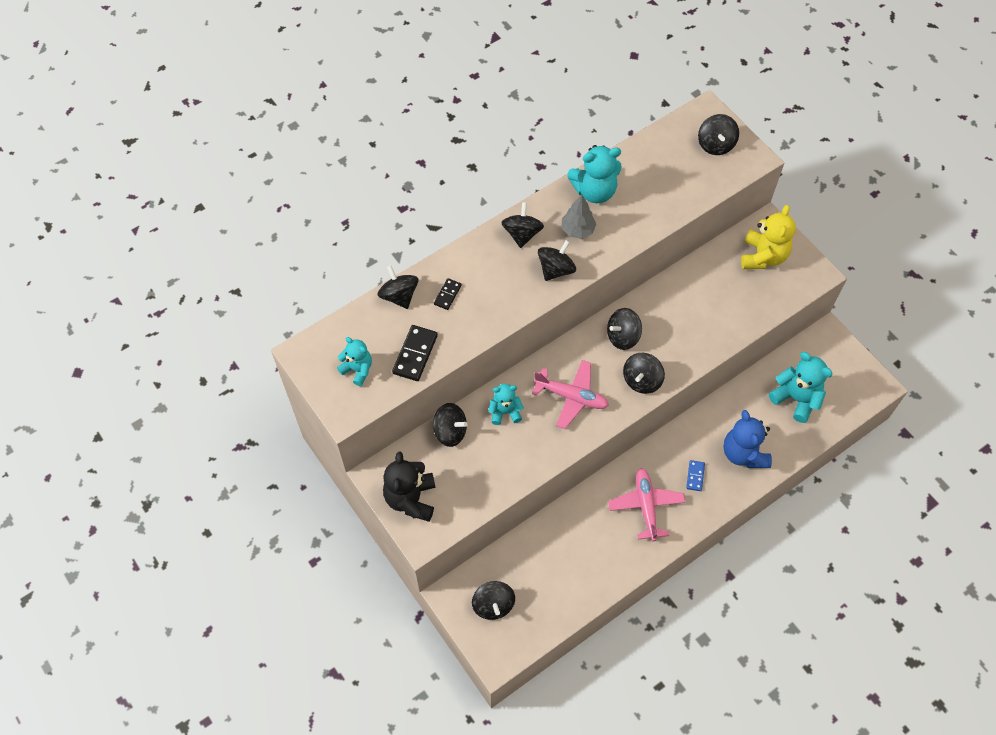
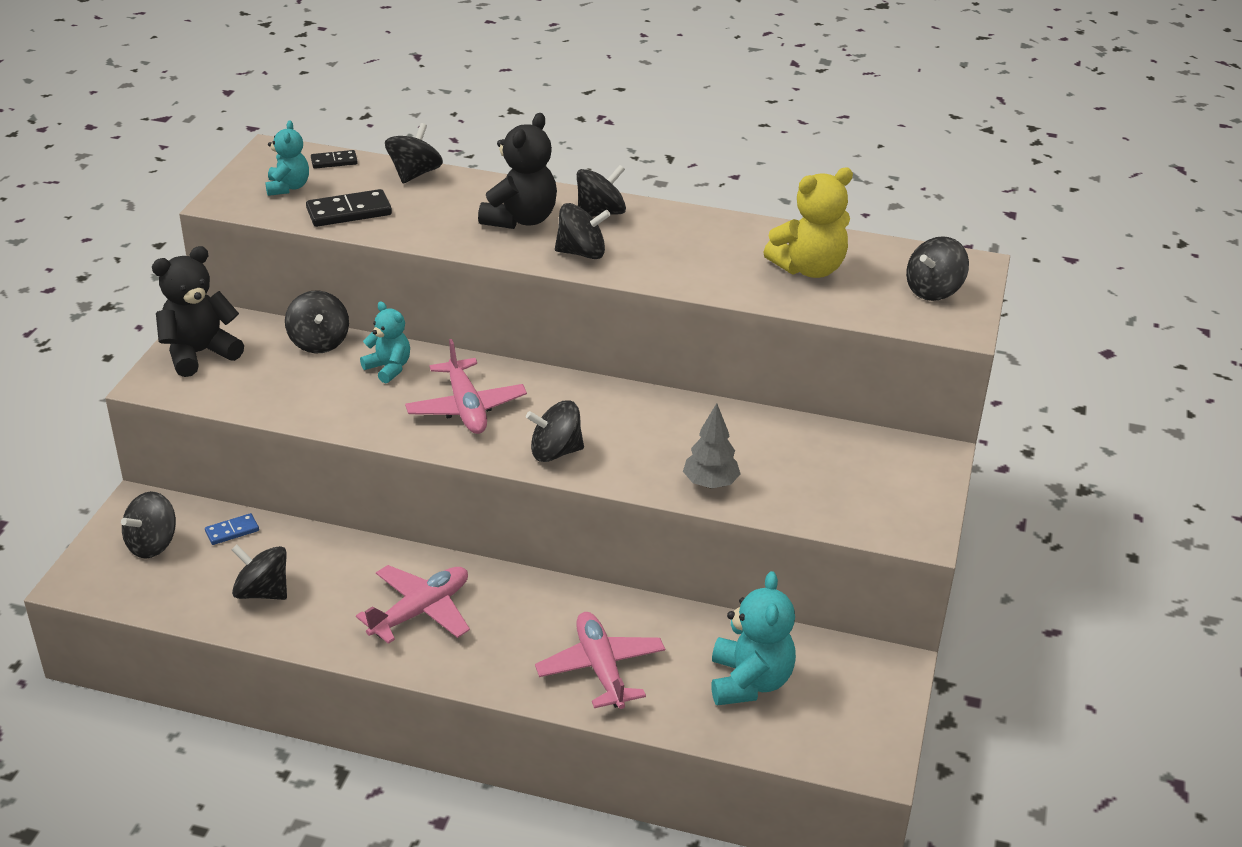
camera: 50 degrees right, 25 degrees down
(447, 295) = (453, 200): black domino -> black domino (334, 161)
(496, 275) = (520, 219): none -> black teddy bear
(577, 230) = (658, 245): grey tree -> grey tree (710, 484)
(594, 191) = (730, 235): turquoise teddy bear -> none
(622, 336) = (601, 409): black spinning top -> black spinning top (262, 592)
(695, 476) = (514, 637): blue domino -> blue domino (232, 531)
(743, 453) = (601, 668): blue teddy bear -> pink plane
(763, 256) = (879, 473): yellow teddy bear -> yellow teddy bear (809, 269)

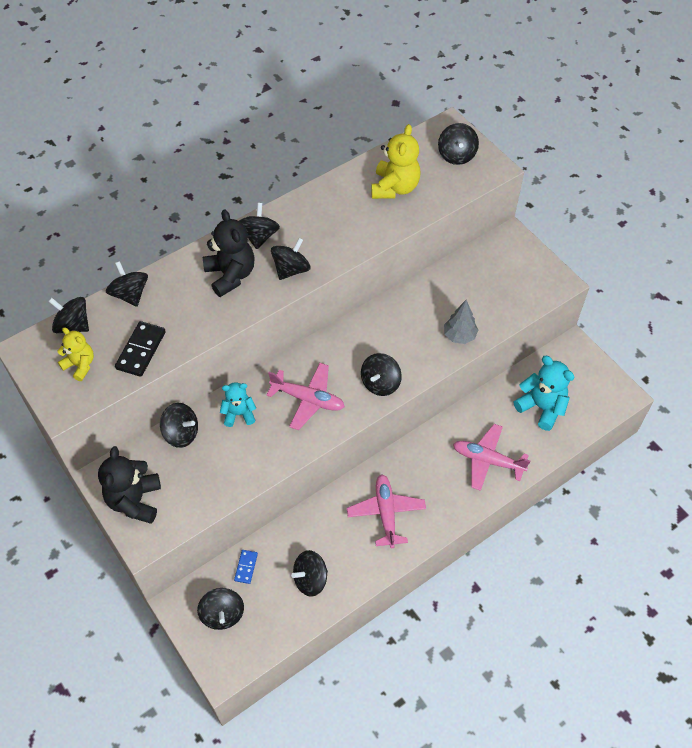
camera: 50 degrees left, 20 degrees up
(288, 187) = (80, 365): turquoise teddy bear -> yellow teddy bear
(334, 161) = (73, 325): black domino -> black spinning top

